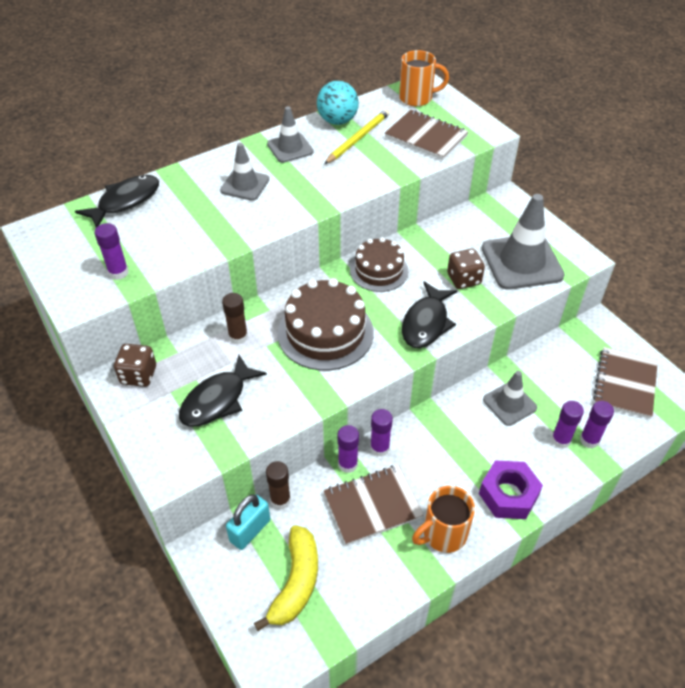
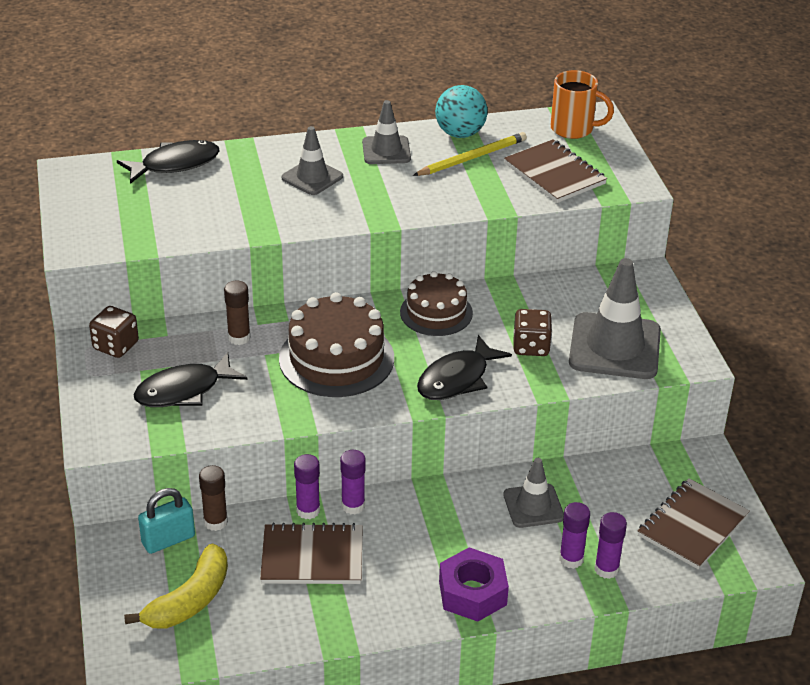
camera: 20 degrees right, 10 degrees down
(118, 272) = (131, 231): purple glue stick -> none
(443, 534) = (374, 606): orange mug -> none

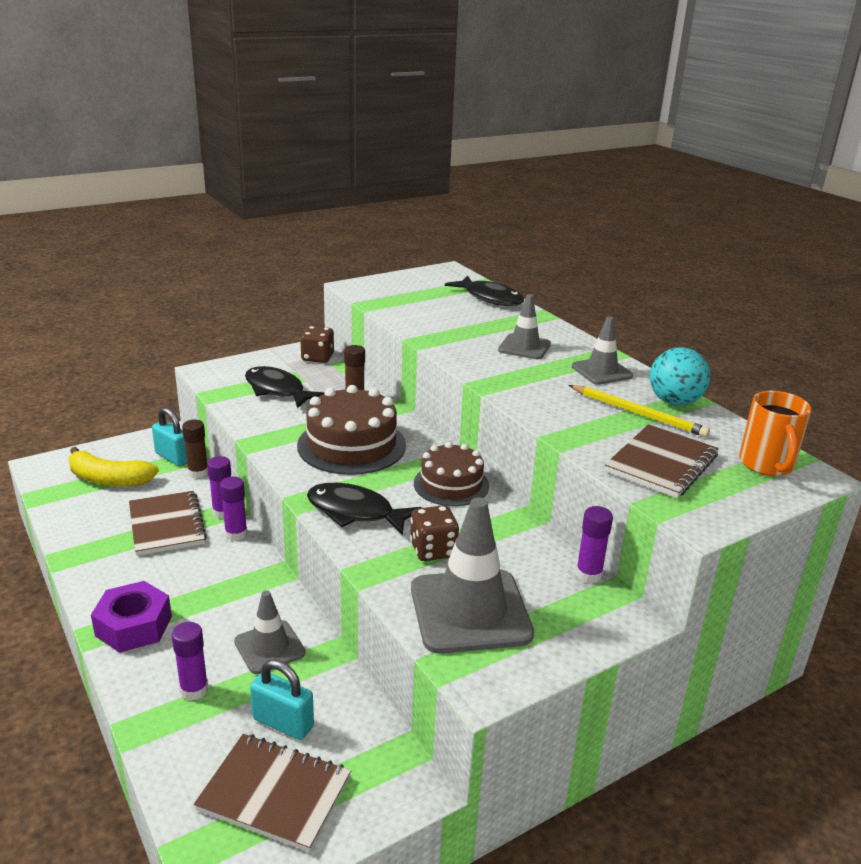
camera: 70 degrees right, 10 degrees down
(606, 569) = (183, 722): purple glue stick -> purple glue stick (588, 575)
(624, 511) = (283, 723): none -> turquoise padlock

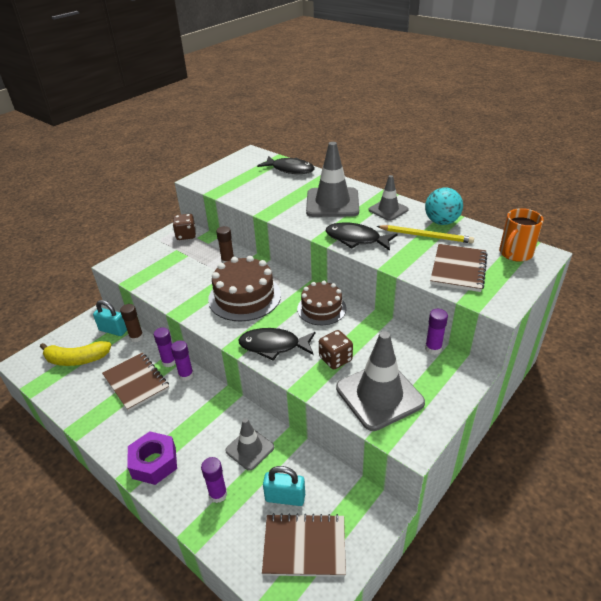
camera: 15 degrees left, 10 degrees up
(277, 390) = (173, 267): black fish -> black fish (356, 239)
(524, 347) = (332, 203): grey traffic cone -> grey traffic cone, size x1.73
(766, 465) = (515, 254): orange mug -> orange mug turned 60 degrees clockwise

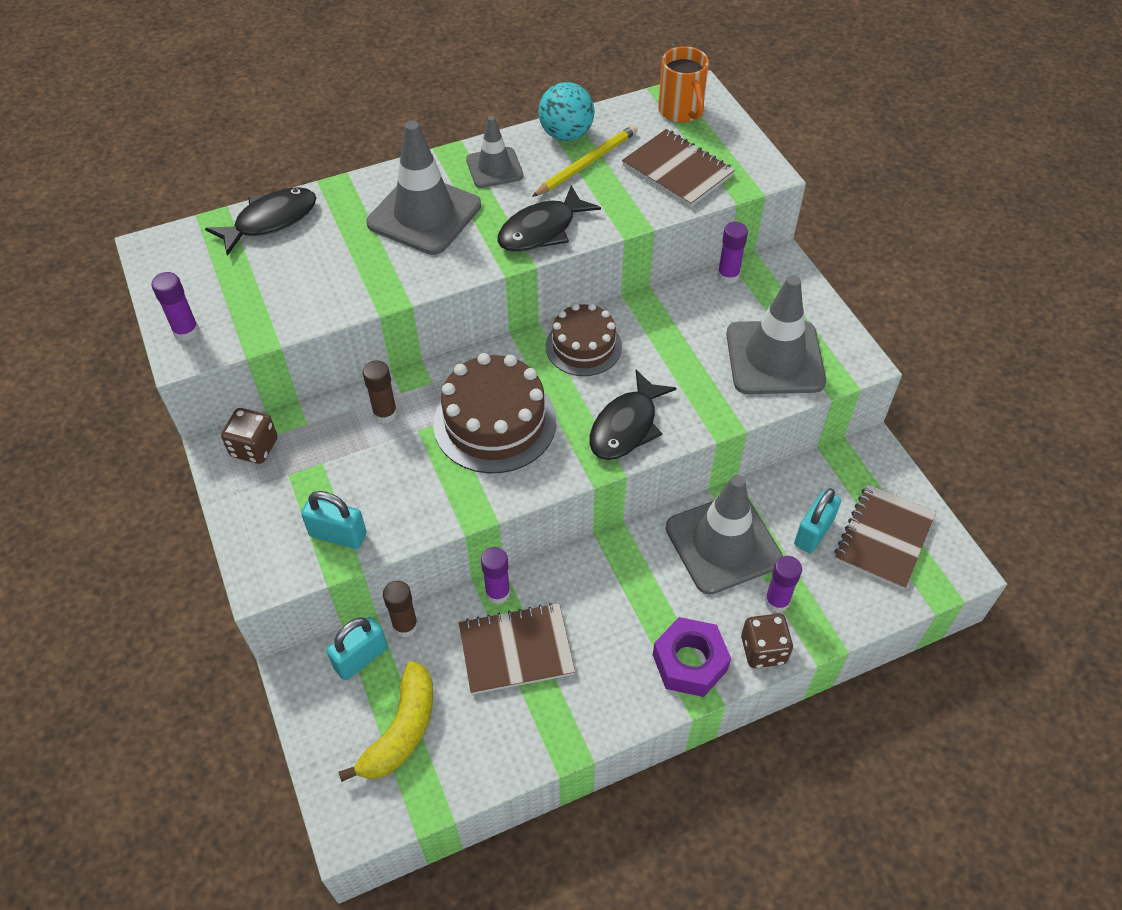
camera: 65 degrees left, 15 degrees up
(148, 275) = (338, 535): none -> turquoise padlock
(186, 375) = (542, 578): purple glue stick -> purple glue stick (186, 331)
(250, 449) = (723, 543): grey traffic cone -> grey traffic cone, size x1.73
(335, 359) = (691, 372): brown dice -> brown dice (763, 650)

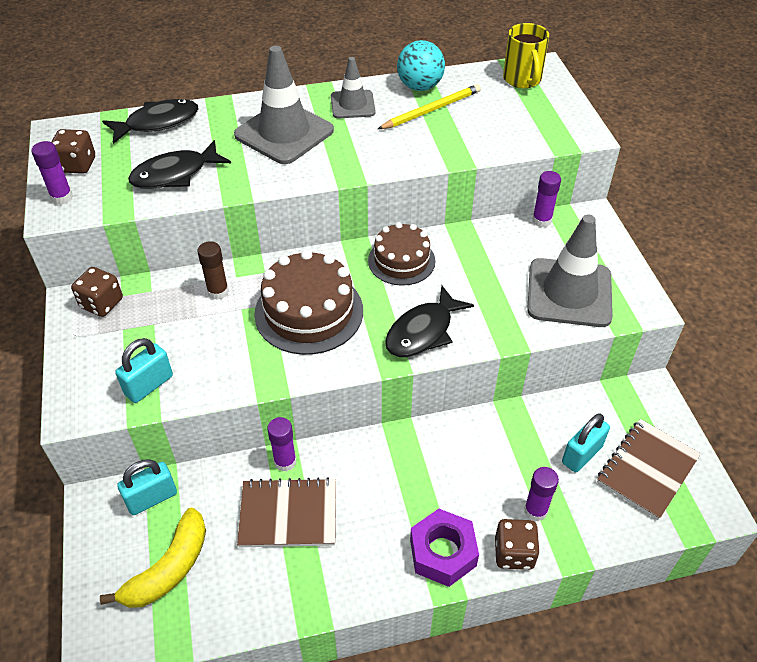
camera: 10 degrees right, 5 degrees down
(191, 288) = (77, 165): none -> brown dice
(338, 535) = (149, 385): turquoise padlock -> turquoise padlock turned 75 degrees counterclockwise
(405, 626) = (197, 477): brown glue stick -> none
(541, 230) = (379, 156): black fish -> black fish (175, 174)
(677, 171) = (508, 124): brown notebook -> none
(681, 111) = (522, 80): orange mug -> yellow mug
(723, 543) = (496, 451): grey traffic cone -> none

